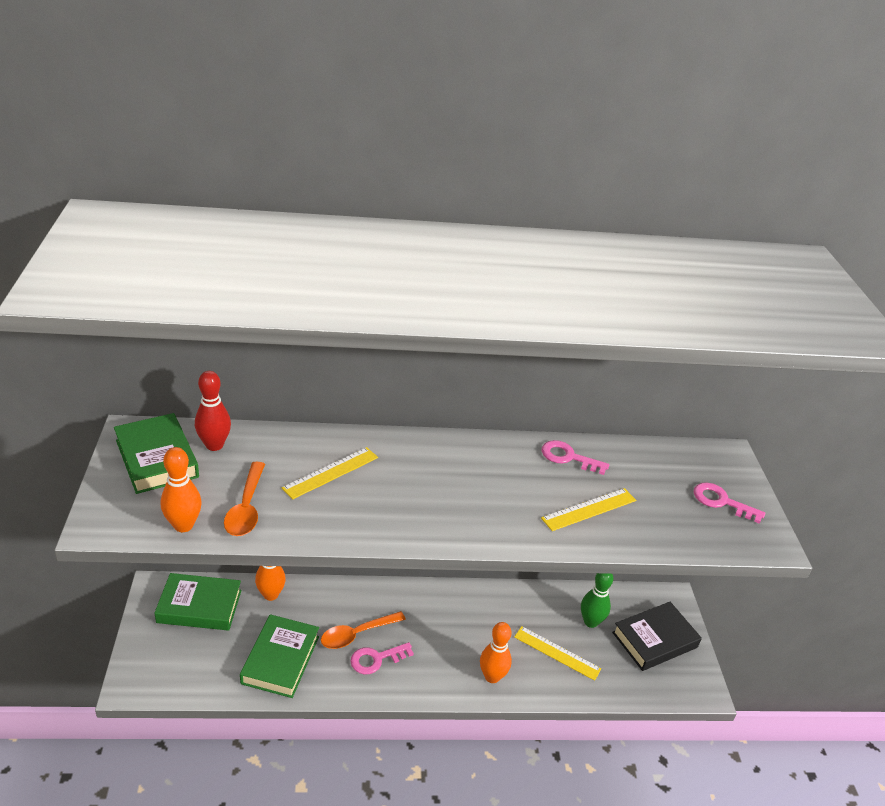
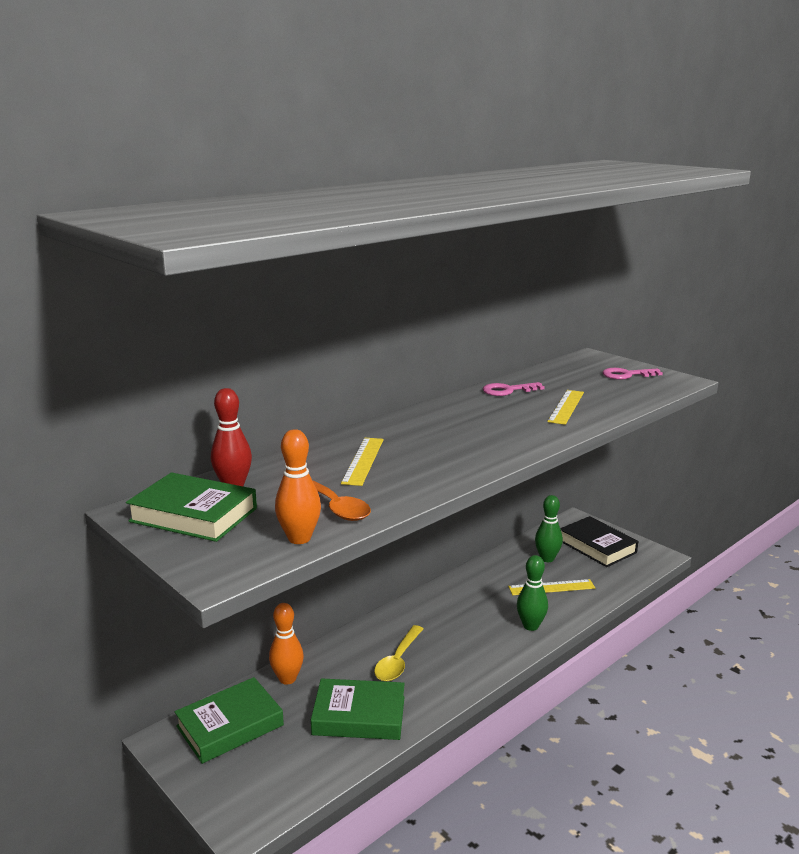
camera: 35 degrees left, 15 degrees down
(280, 660) = (359, 715): green book -> green book turned 60 degrees counterclockwise
(356, 634) = (398, 661): orange spoon -> yellow spoon
(376, 659) = (435, 667): pink key -> none
(492, 676) = (530, 626): orange bowling pin -> green bowling pin
(654, 640) = (597, 546): black book -> black book turned 60 degrees counterclockwise

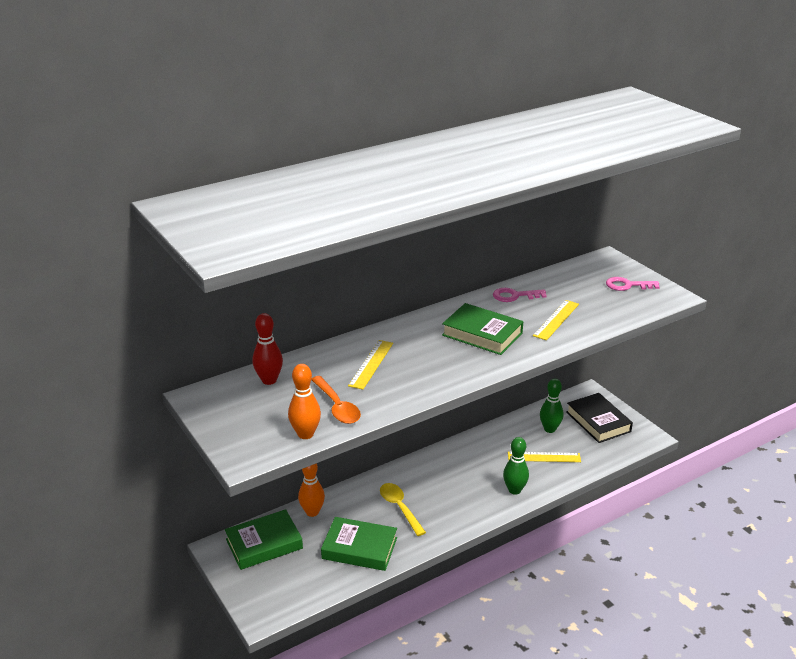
camera: 10 degrees right, 10 degrees up
(193, 515) = (236, 404): green book -> green book (482, 334)
(398, 661) = (399, 508): yellow spoon -> yellow spoon turned 120 degrees clockwise

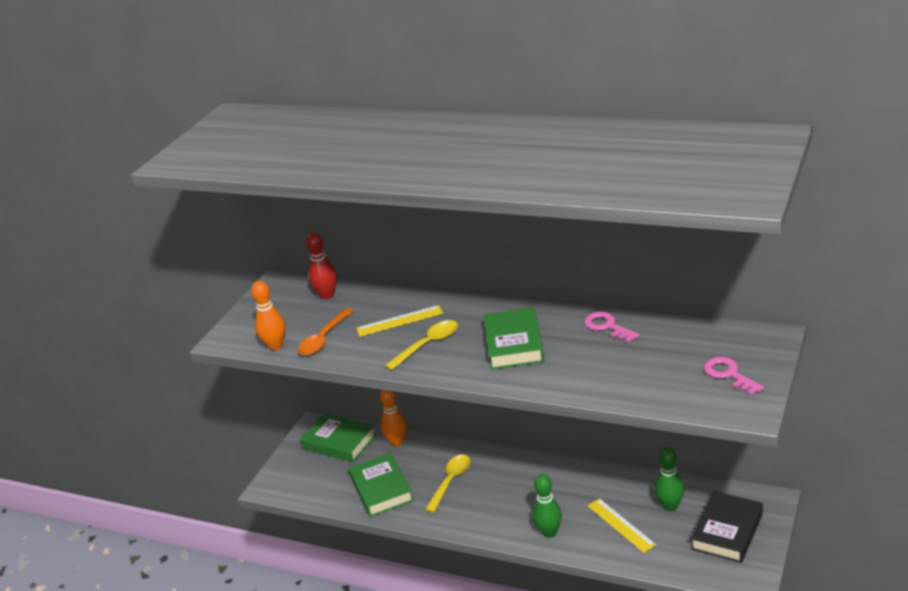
camera: 60 degrees right, 0 degrees up
(426, 365) = (428, 345): none -> yellow spoon
(556, 320) = (594, 367): yellow ruler -> none

